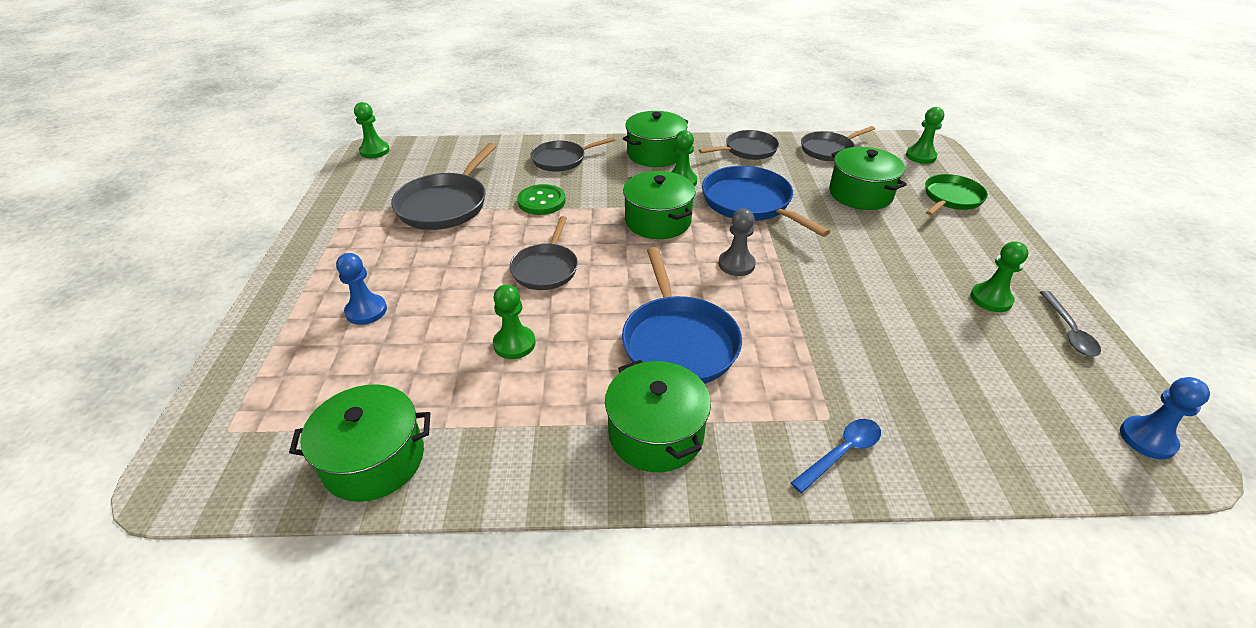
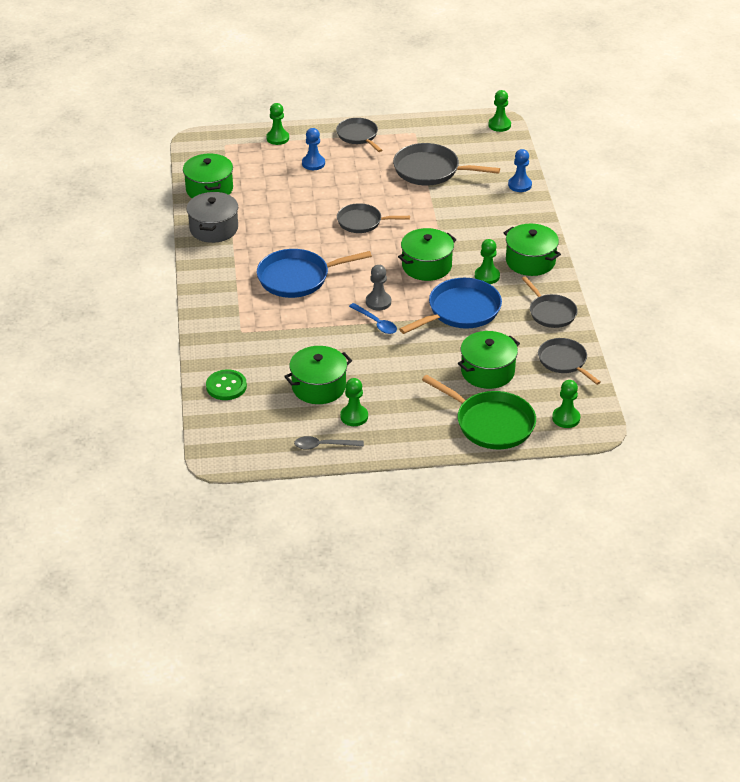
camera: 85 degrees right, 0 degrees up
(513, 454) = (214, 228): none -> grey pot
(514, 344) = (290, 219): green pawn -> green pawn (277, 138)
(541, 201) = (443, 211): green button -> green button (226, 386)
(561, 160) = (508, 214): grey pan -> grey pan (358, 136)
(656, 433) = (228, 272): green pot -> green pot (318, 387)
(841, 453) = (217, 333): blue spoon -> blue spoon (376, 323)
(951, 198) = (491, 423): green pan -> green pan, size x1.53
(1147, 439) = (231, 450): blue pawn -> blue pawn (519, 185)

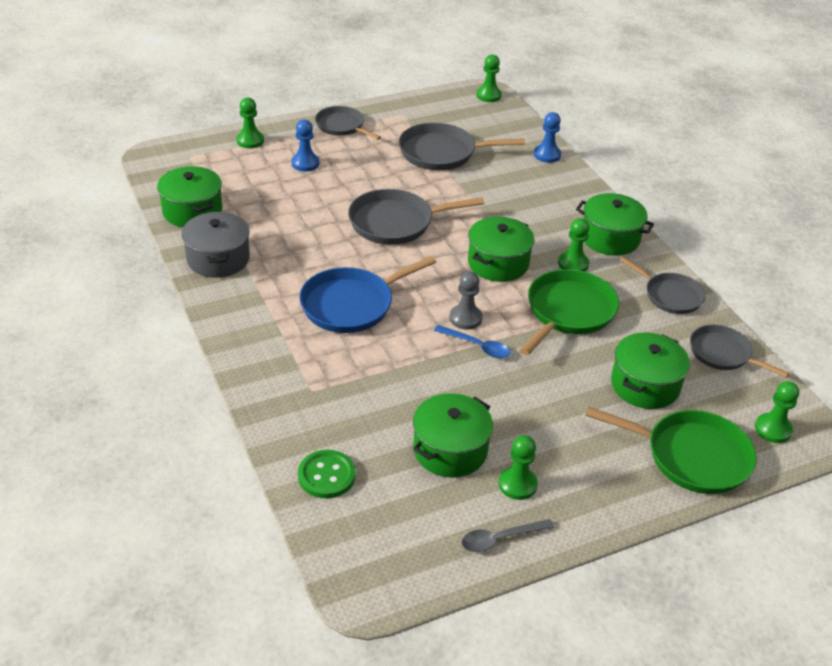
camera: 20 degrees left, 0 degrees up
(362, 222) = (395, 222): grey pan -> grey pan, size x1.53
(461, 311) = (568, 311): blue pan -> green pan

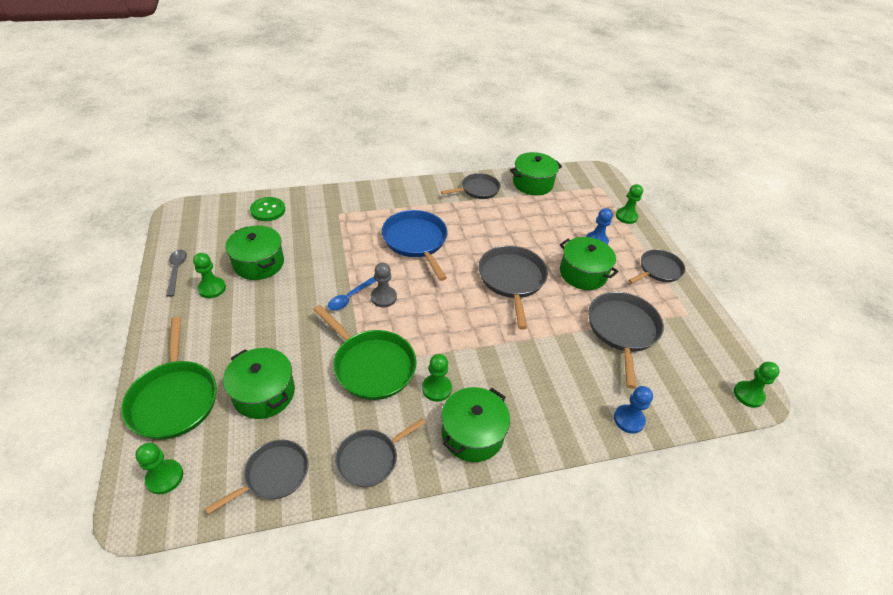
camera: 100 degrees right, 5 degrees up
(218, 259) = (478, 190): grey pot -> grey pan
(498, 263) = (447, 333): green pot -> green pot (583, 273)
(692, 456) = (174, 399): green pan -> green pan turned 45 degrees counterclockwise

